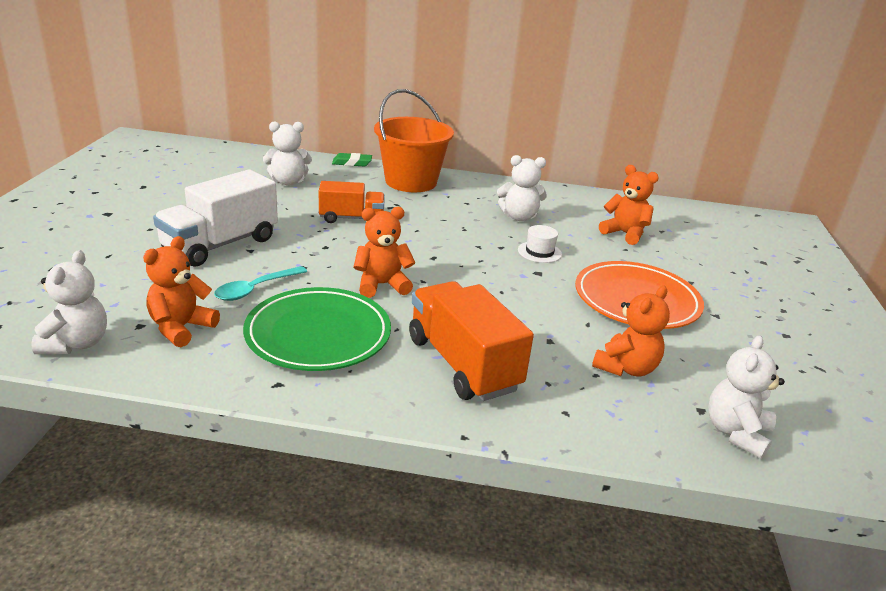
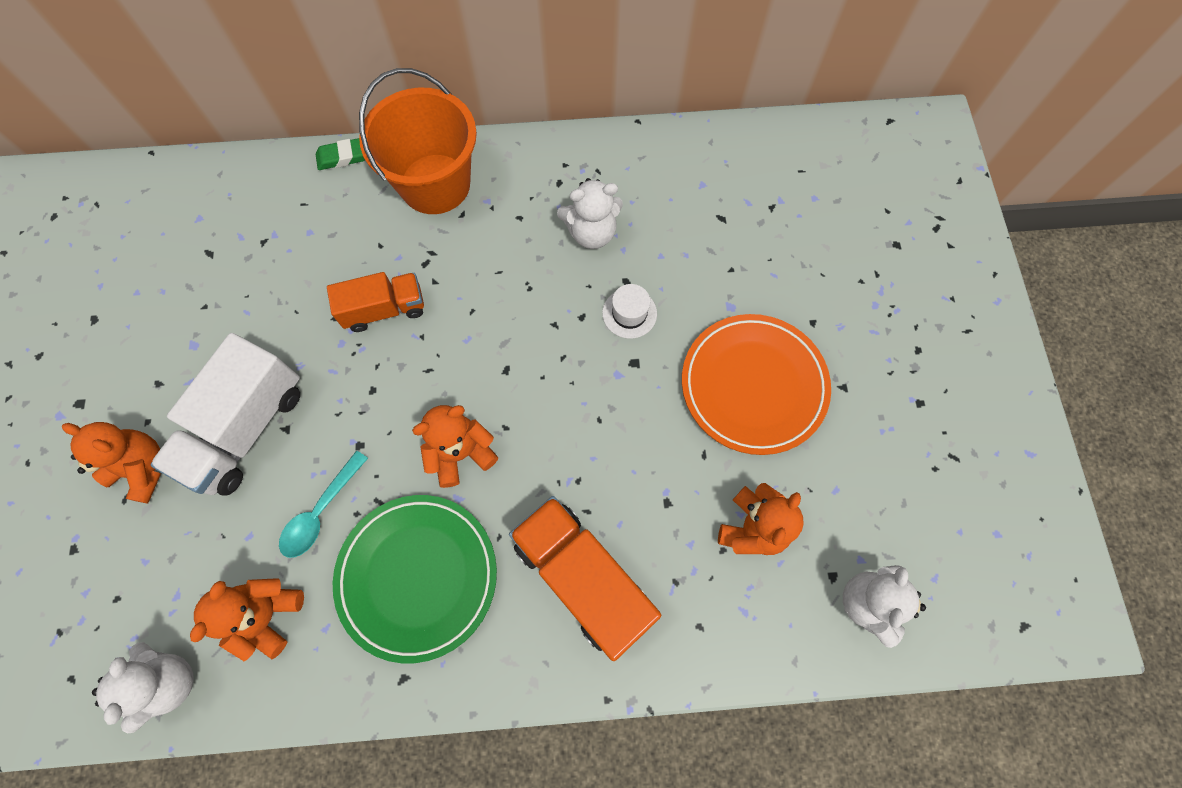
camera: 10 degrees left, 40 degrees up
(288, 182) = (276, 240): white teddy bear -> none
(624, 234) = (727, 231): orange teddy bear -> orange teddy bear (142, 468)

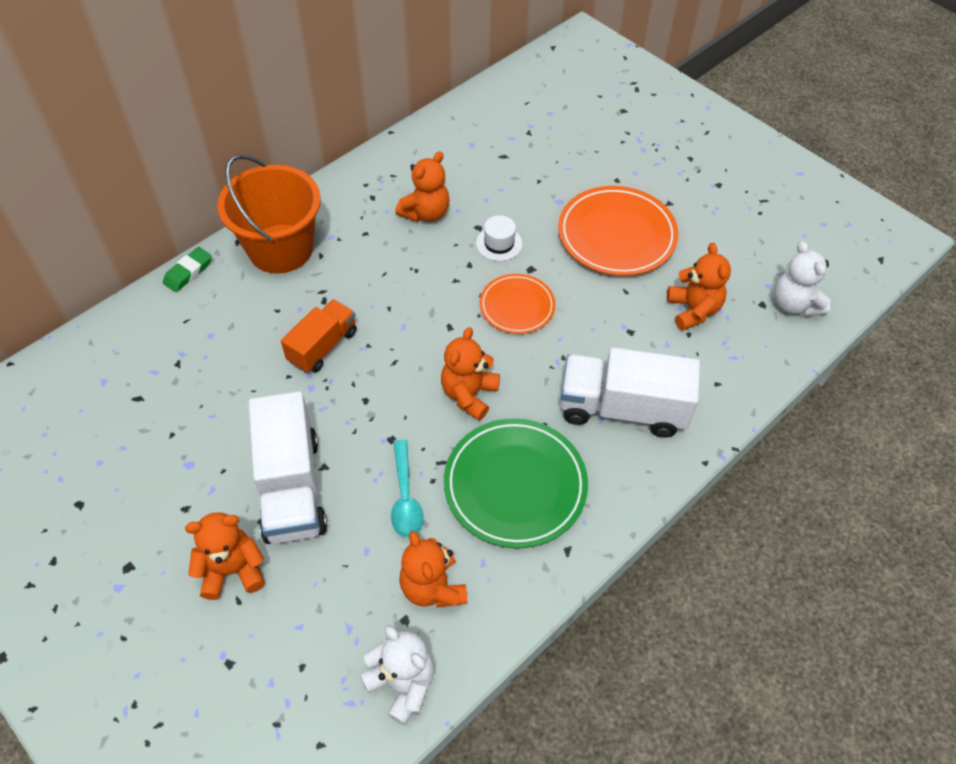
camera: 40 degrees left, 15 degrees down
(583, 578) = (622, 408): orange truck -> white truck
(585, 394) = (517, 306): none -> orange plate
(591, 232) = (426, 213): white teddy bear -> orange teddy bear

